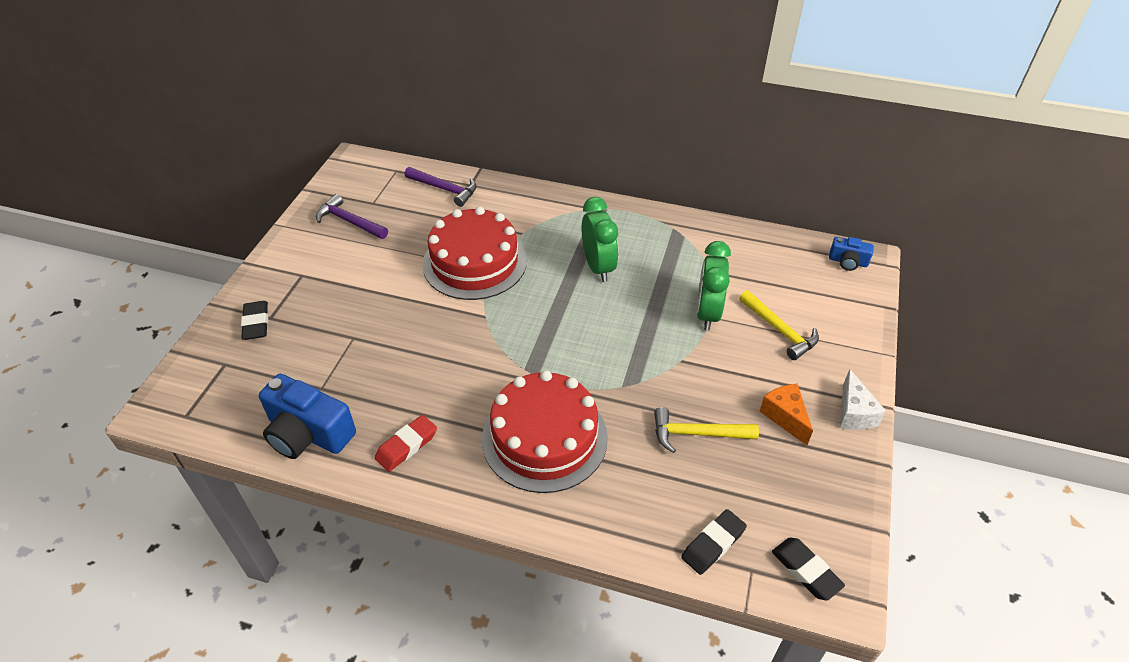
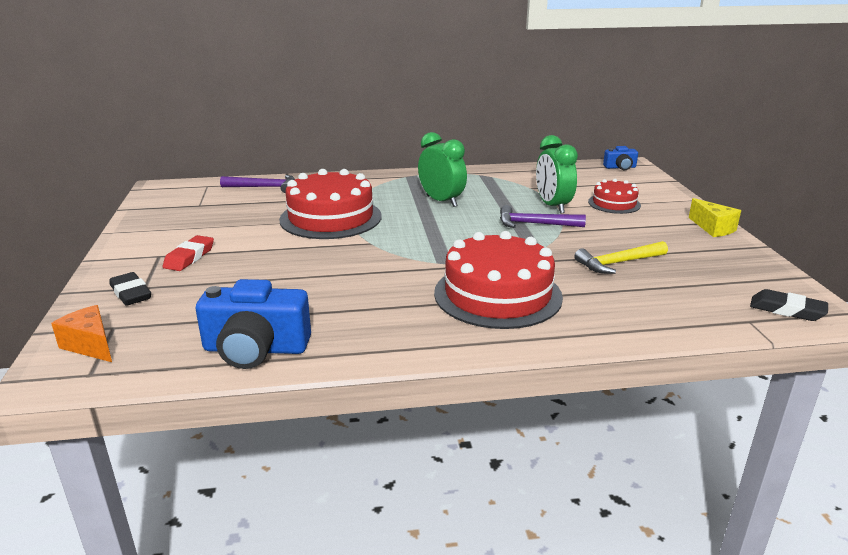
camera: 25 degrees left, 20 degrees down
(349, 221) = (184, 218): purple hammer -> purple hammer (535, 224)
(406, 446) = (371, 331): red eraser -> red eraser (189, 257)
(713, 544) = (703, 315): black eraser -> none
(780, 330) = (614, 203): yellow hammer -> red cake
(785, 417) = (670, 240): orange cheese -> orange cheese (91, 345)
(854, 413) = (713, 228): white cheese -> yellow cheese

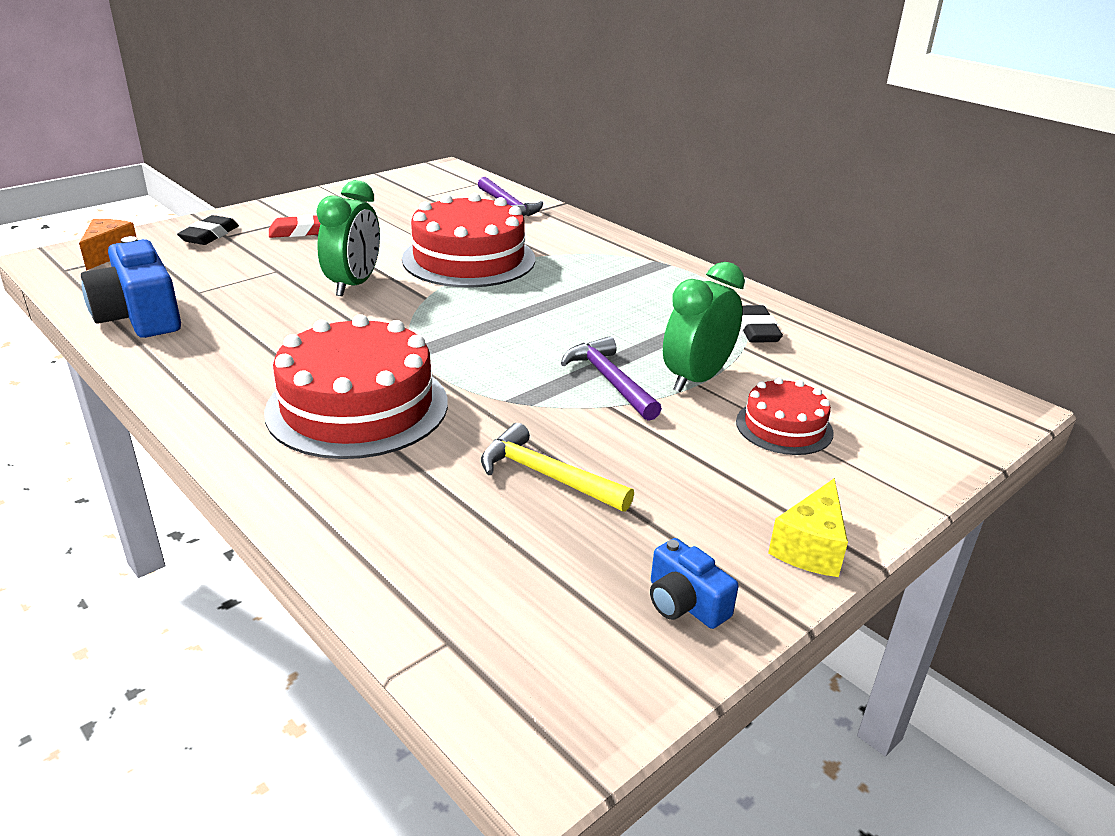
camera: 55 degrees right, 5 degrees up
(441, 201) = (603, 302): green clock -> green clock (354, 285)
(620, 167) = (967, 400): blue camera -> blue camera (685, 603)
(787, 310) = (528, 683): black eraser -> black eraser (756, 330)

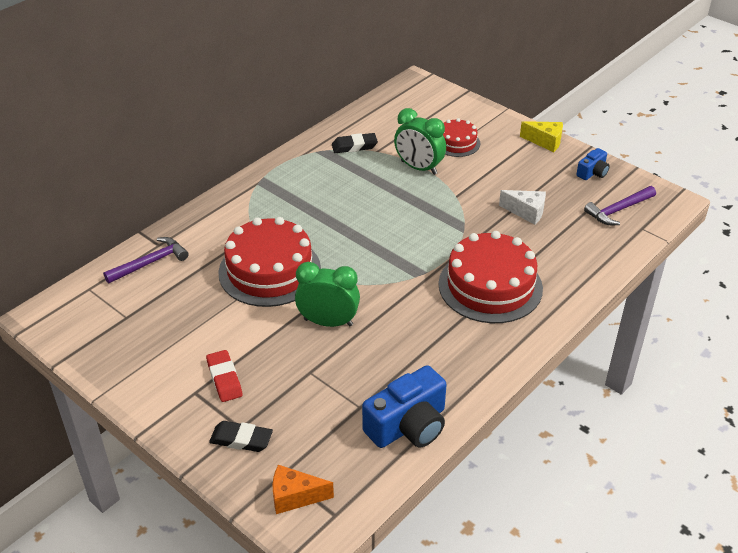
camera: 95 degrees left, 10 degrees up
(546, 475) = (526, 212): yellow hammer -> white cheese
(609, 381) = (430, 197): purple hammer -> purple hammer (618, 210)

